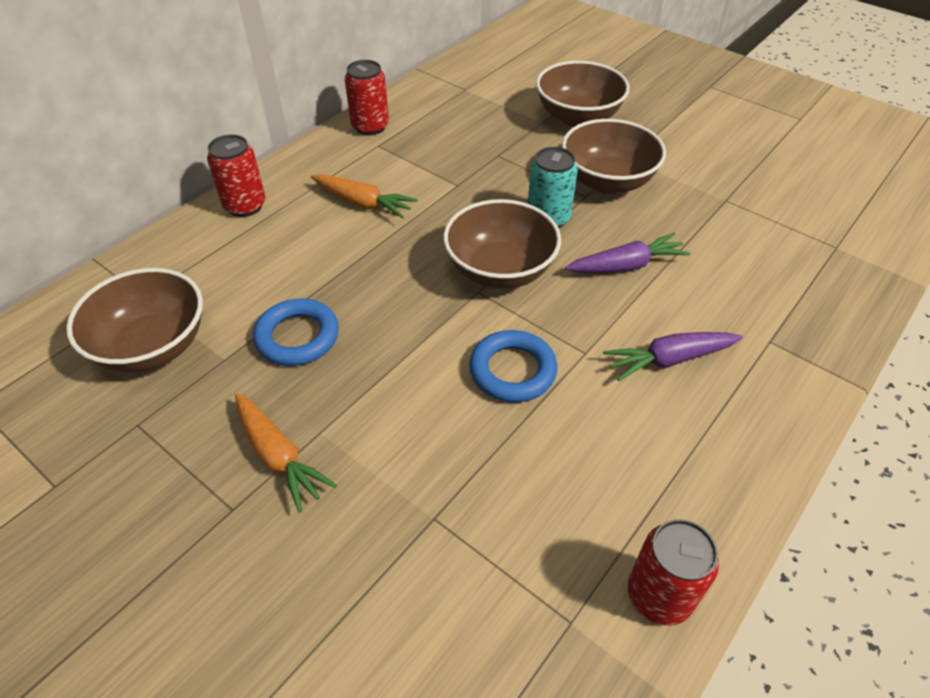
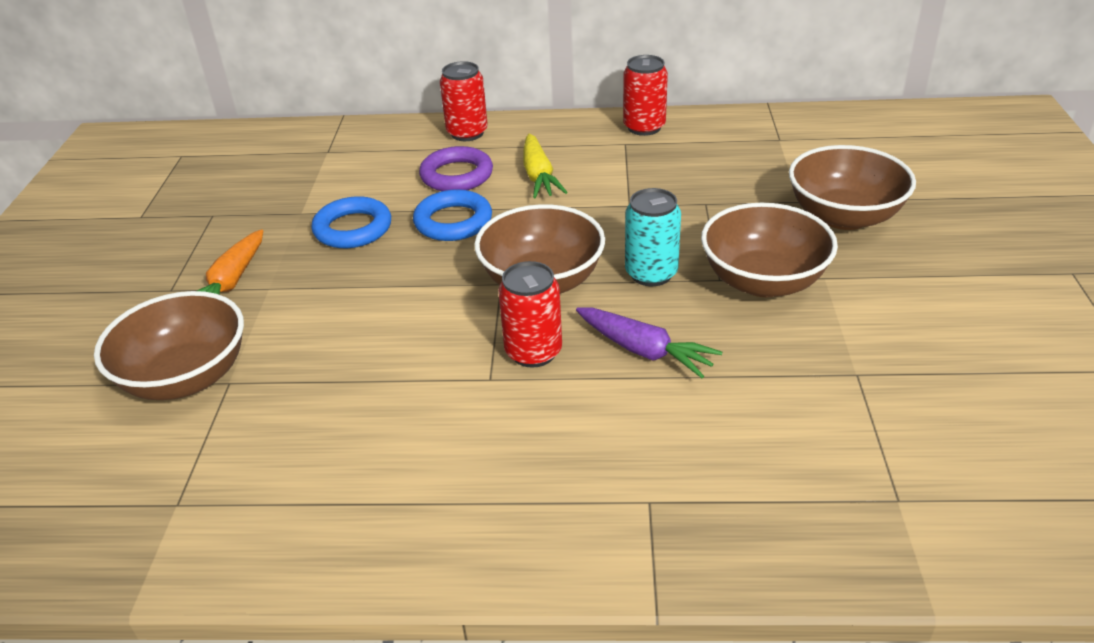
camera: 55 degrees right, 10 degrees down
(152, 346) = (285, 181): brown bowl -> brown bowl (186, 377)
(301, 242) = (457, 175): none -> purple ring
(363, 203) = (538, 176): orange carrot -> yellow carrot
(512, 370) = (423, 347): blue ring -> blue ring (453, 221)
(659, 595) = (237, 548): red can -> red can (533, 352)
(669, 360) = (537, 436): purple carrot -> none

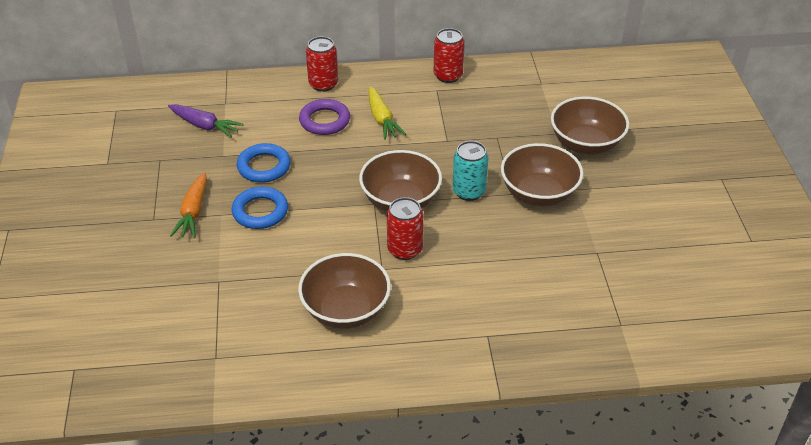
camera: 10 degrees left, 5 degrees up
(186, 377) = (190, 280): brown bowl -> brown bowl (346, 310)
(453, 221) = (331, 158): blue ring -> blue ring (260, 211)
(644, 350) = (472, 245): purple carrot -> purple carrot (204, 126)

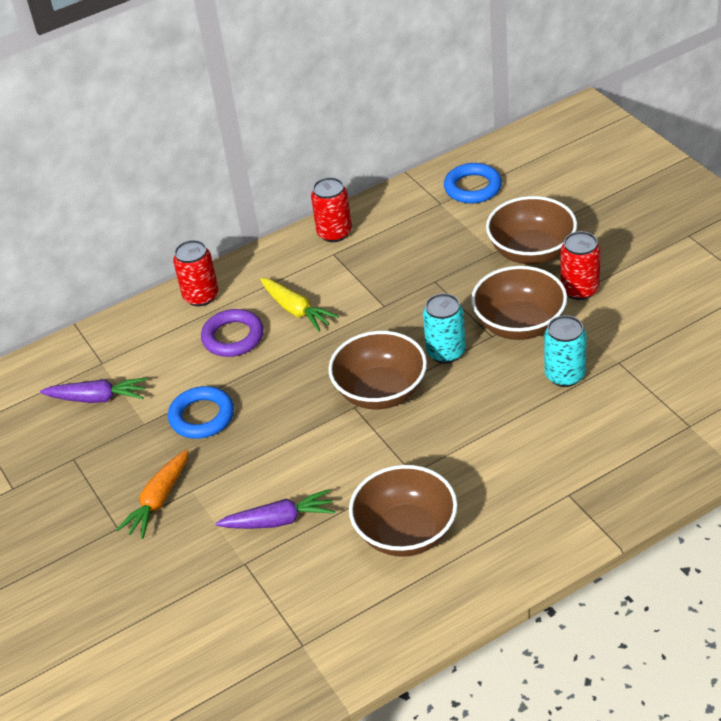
camera: 20 degrees left, 0 degrees up
(193, 212) = (158, 500): orange carrot -> orange carrot turned 45 degrees clockwise
(260, 211) = (235, 468): blue ring -> blue ring (472, 187)
(263, 261) = (279, 520): none -> purple carrot
(405, 249) = (422, 442): red can -> red can (579, 289)
(547, 245) = (565, 375): none -> turquoise can

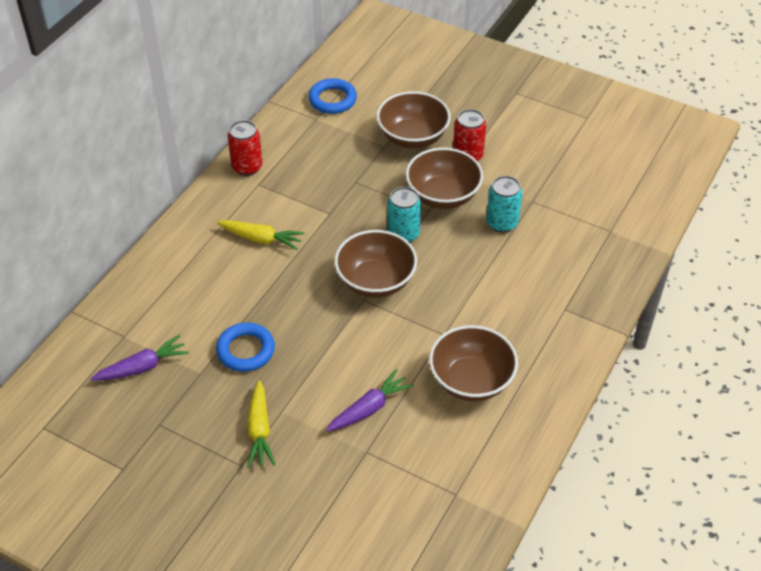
camera: 35 degrees left, 5 degrees up
(158, 500) = (259, 430): orange carrot -> yellow carrot
(201, 296) = (171, 253): red can -> none
(233, 337) = (224, 277): purple ring -> none

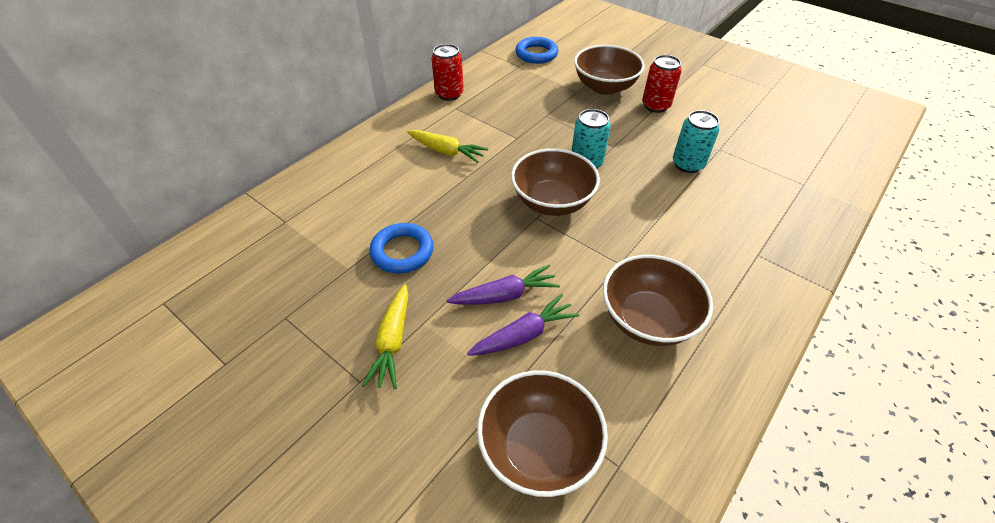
camera: 10 degrees right, 0 degrees up
(142, 367) = (291, 254): purple carrot -> purple carrot (505, 295)
(443, 196) = (629, 135): brown bowl -> brown bowl (539, 448)

